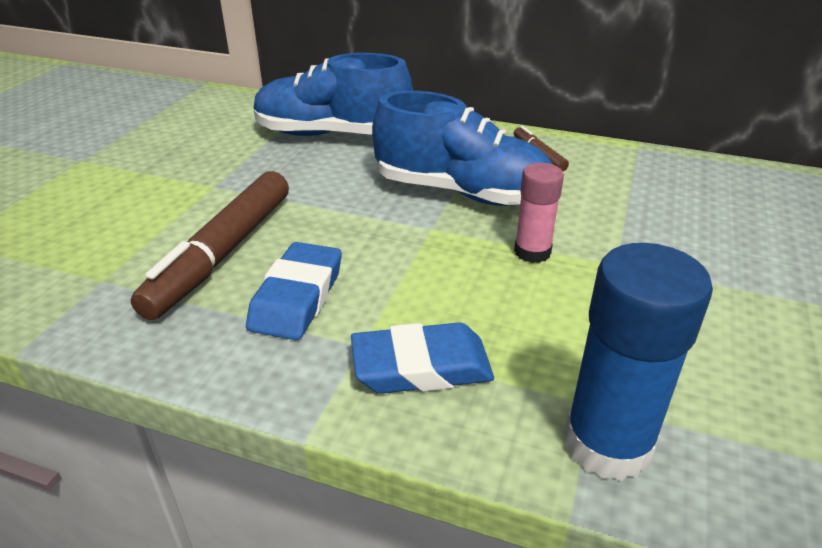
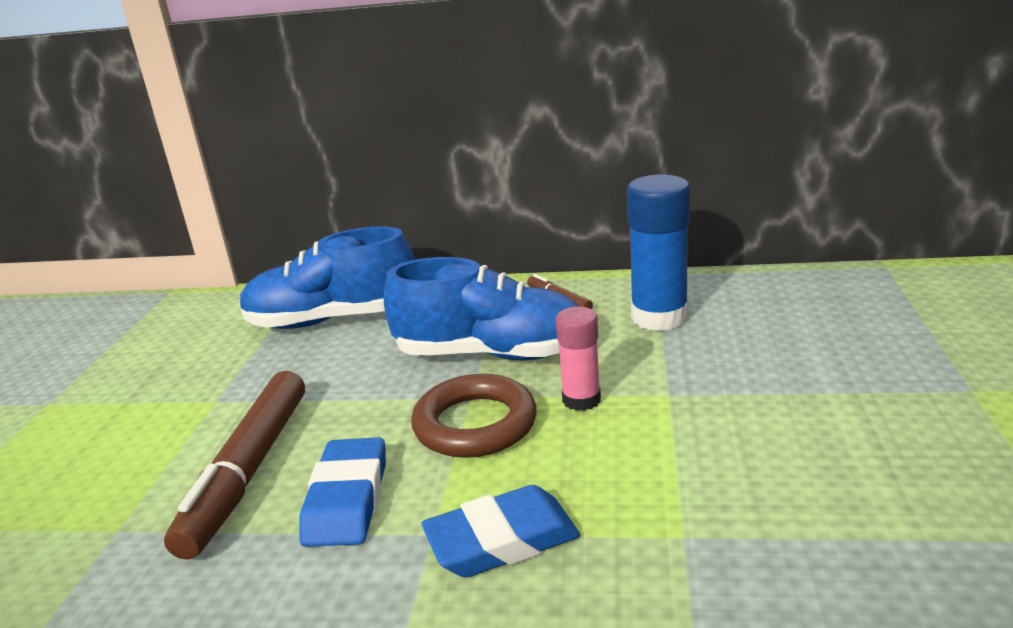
camera: 10 degrees left, 10 degrees down
(428, 254) = (475, 424): none -> brown ring
(607, 444) = (710, 571): blue glue stick -> blue glue stick (659, 317)

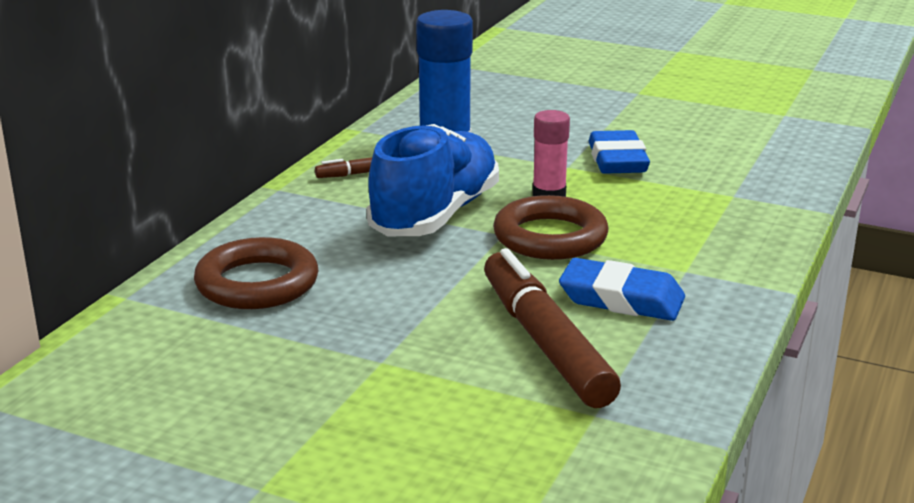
camera: 75 degrees left, 0 degrees up
(249, 471) = (544, 342): brown marker -> brown marker turned 135 degrees counterclockwise
(333, 320) = (257, 283): blue shoe -> brown ring
(502, 540) = (708, 247): blue eraser -> blue eraser (617, 160)

